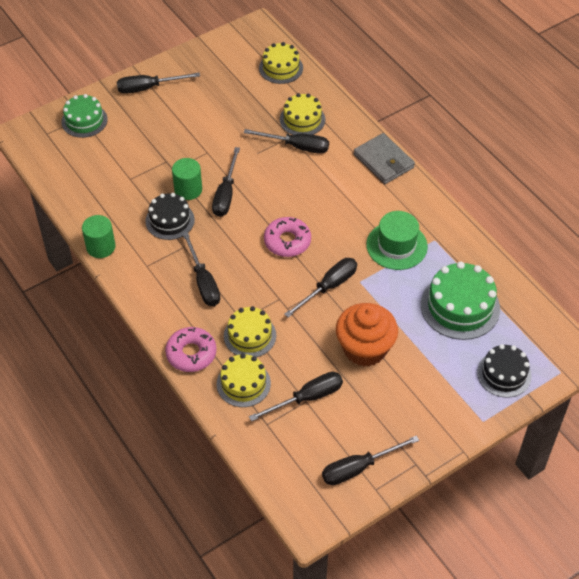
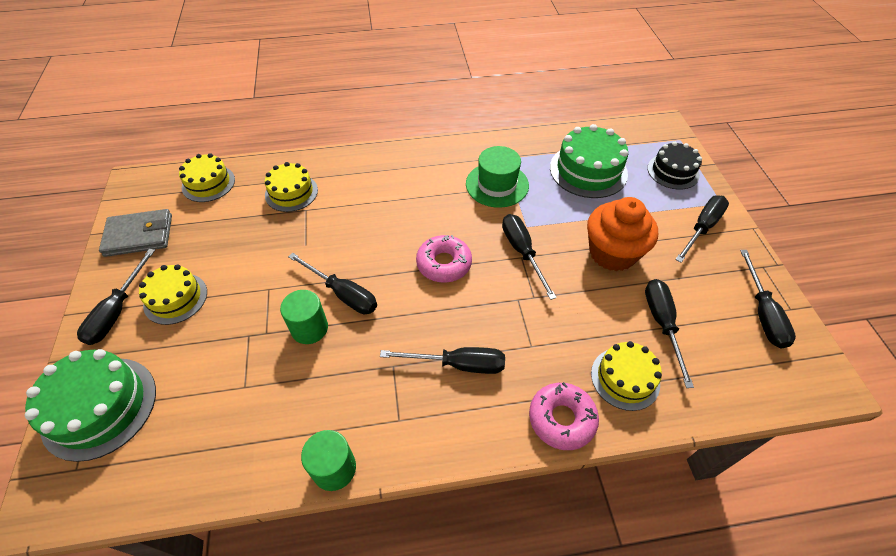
camera: 65 degrees left, 0 degrees up
(84, 120) = (99, 407): green cake -> green cake, size x1.53
(170, 220) = (343, 366): black cake -> none
(250, 335) = (558, 346): yellow cake -> yellow cake (175, 298)
(297, 146) = (323, 210): black screwdriver -> black screwdriver (702, 228)
(383, 161) = (390, 156): grey wallet -> grey wallet (139, 235)

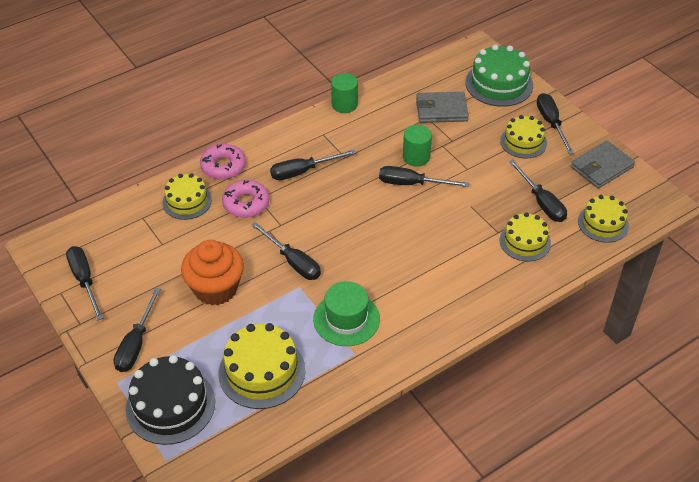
camera: 155 degrees right, 5 degrees down
(216, 392) = (441, 110): none -> grey wallet
(444, 264) = (351, 230): pink donut -> pink donut (246, 204)
(588, 170) = (262, 371): green cake -> yellow cake
(662, 324) = (165, 245): black screwdriver -> black screwdriver (541, 202)
(673, 171) = (170, 405): black cake -> black cake, size x1.53

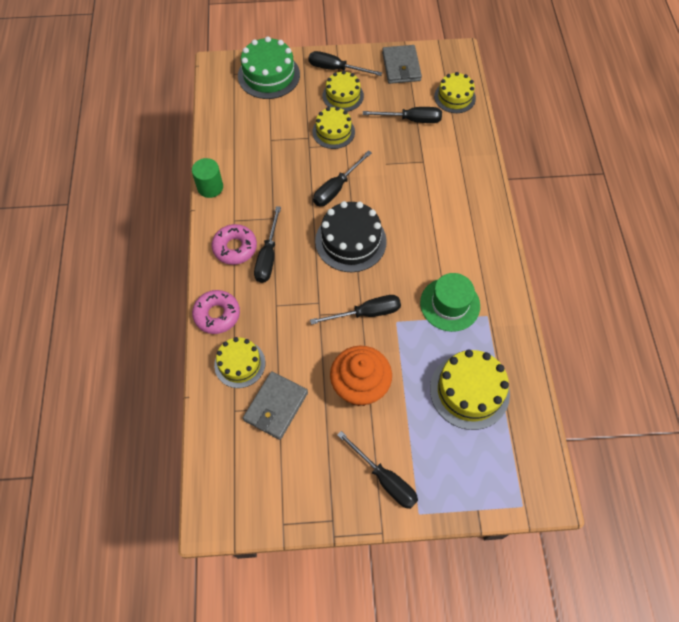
camera: 60 degrees left, 15 degrees up
(84, 280) = (281, 495): black screwdriver -> none
(170, 405) = (467, 478): black cake -> black cake (350, 241)
(246, 204) = (276, 317): pink donut -> pink donut (235, 248)
(416, 157) = (309, 170): green cylinder -> none
(441, 110) = (269, 126): grey wallet -> grey wallet (276, 406)
(525, 242) = (443, 151): yellow cake -> yellow cake (333, 132)

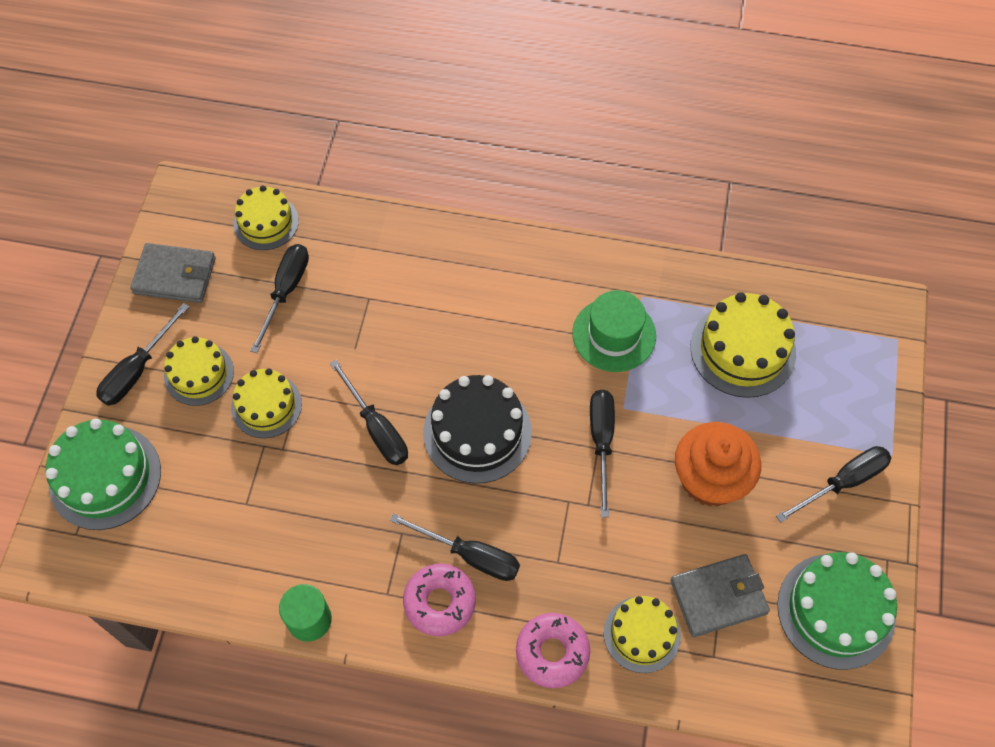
camera: 75 degrees left, 0 degrees up
(276, 406) = (718, 596): grey wallet -> grey wallet turned 60 degrees counterclockwise
(284, 487) = (836, 611): none -> green cake

